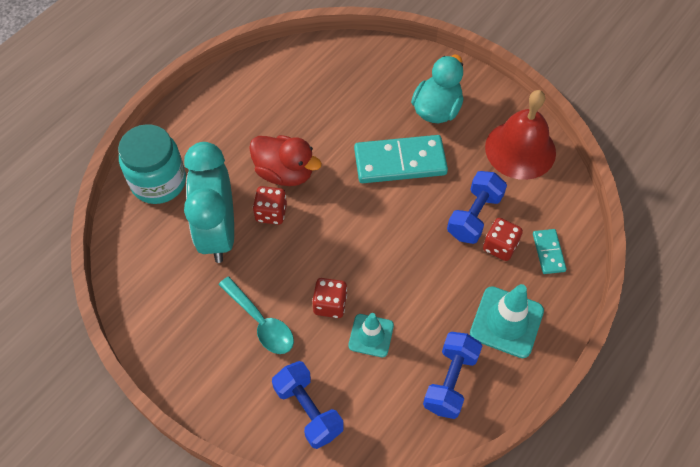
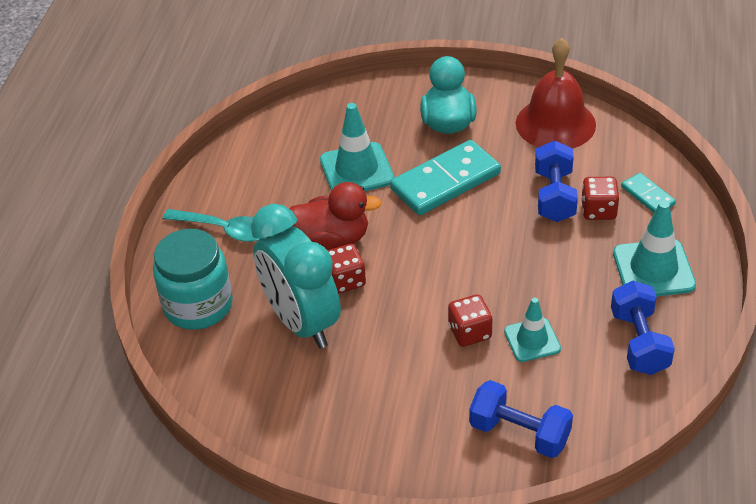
camera: 25 degrees left, 15 degrees down
(261, 322) = (410, 380): turquoise spoon -> turquoise spoon (224, 229)
(341, 119) = (356, 170): none -> turquoise traffic cone

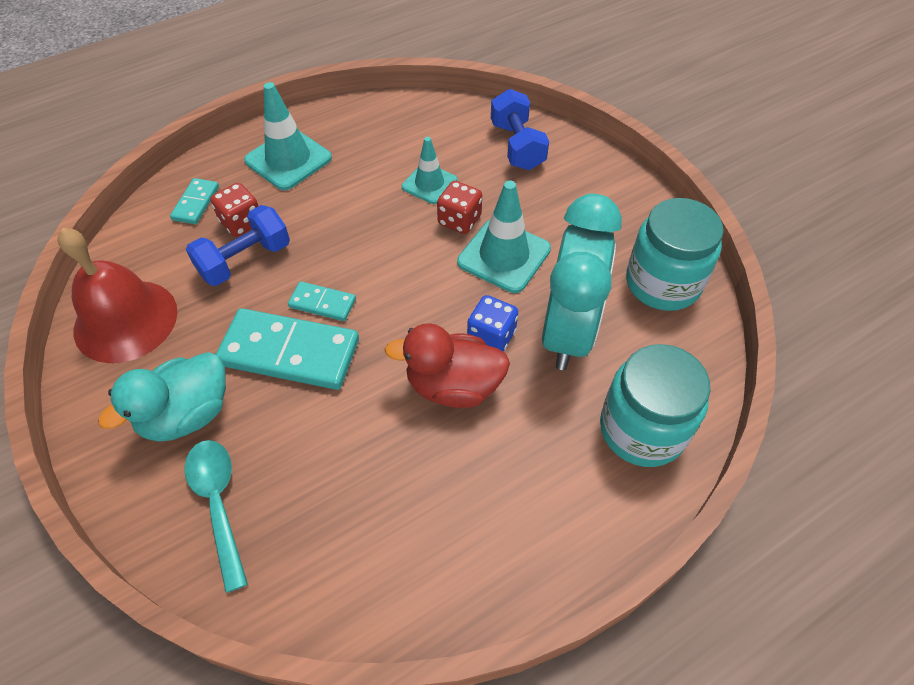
camera: 135 degrees left, 10 degrees up
(224, 229) = (535, 499): turquoise spoon -> turquoise spoon (218, 503)
(274, 409) = (662, 283): none -> turquoise jar
(332, 239) = (453, 386): red duck -> red duck turned 45 degrees counterclockwise
(345, 280) = (491, 336): red dice -> blue dice
(356, 170) = (334, 444): turquoise traffic cone -> turquoise traffic cone (504, 256)
(470, 215) = (322, 303): none -> turquoise domino
(639, 342) = (373, 133): blue dumbbell -> none

